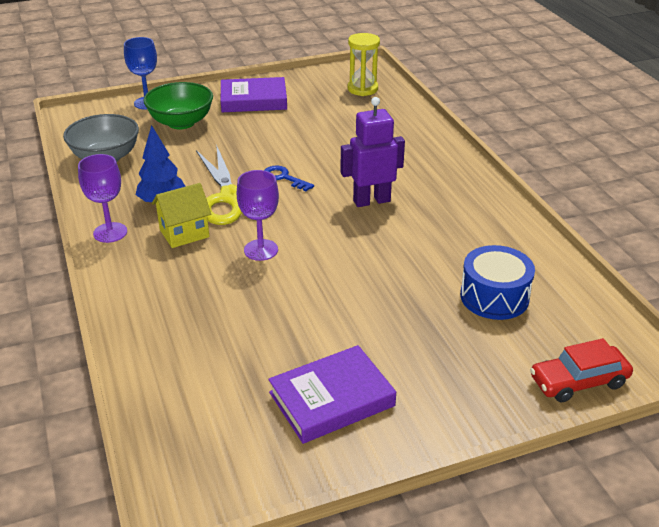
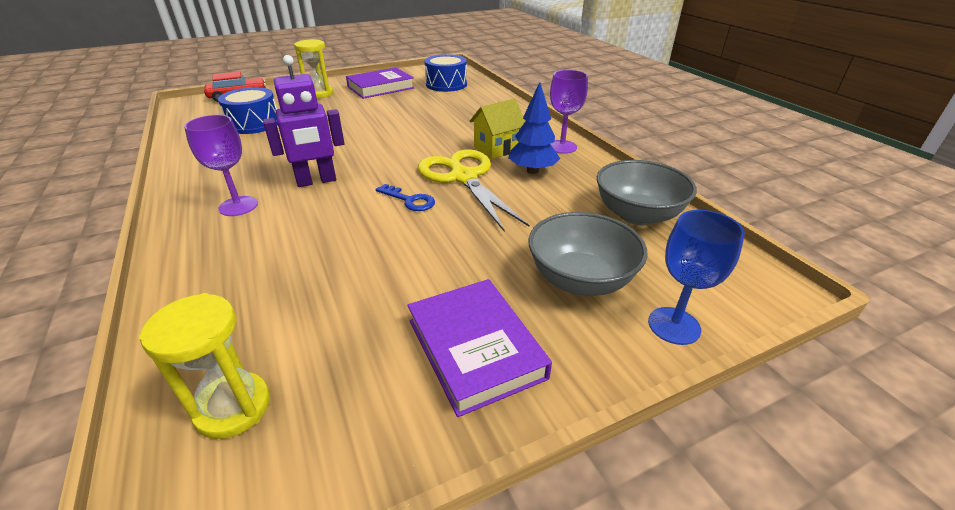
camera: 175 degrees right, 0 degrees up
(181, 122) = (580, 280): green bowl -> grey bowl
(207, 404) = (446, 84): none -> blue drum
(253, 100) = (475, 348): purple book -> purple book turned 75 degrees clockwise
(261, 250) = (427, 141): purple goblet -> purple goblet (238, 206)
(438, 381) = (319, 94): none -> yellow hourglass

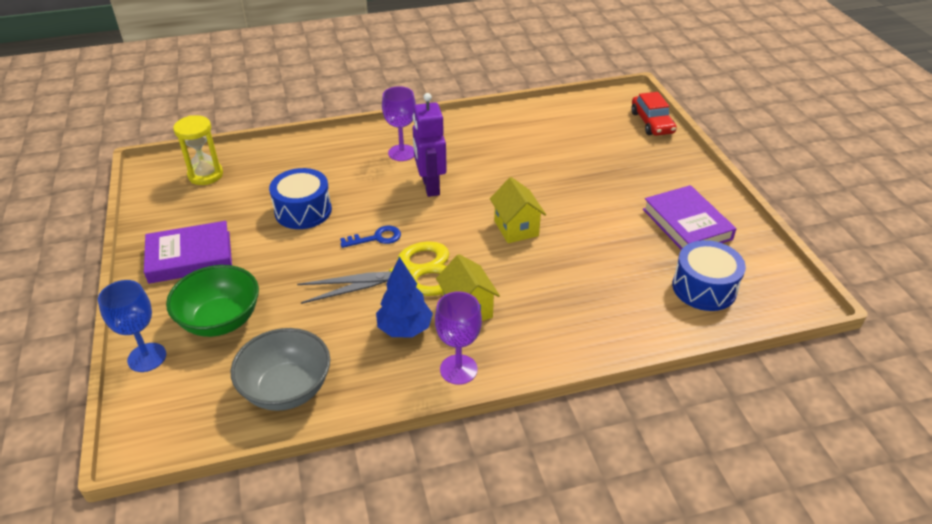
camera: 100 degrees right, 5 degrees up
(254, 124) = (568, 141): blue drum -> blue drum (303, 211)
(319, 94) = (660, 176): yellow hourglass -> none
(388, 137) = (516, 228): none -> yellow house
(410, 200) = (376, 238): blue key -> blue key turned 150 degrees counterclockwise
(580, 280) = (220, 320): grey bowl -> green bowl

